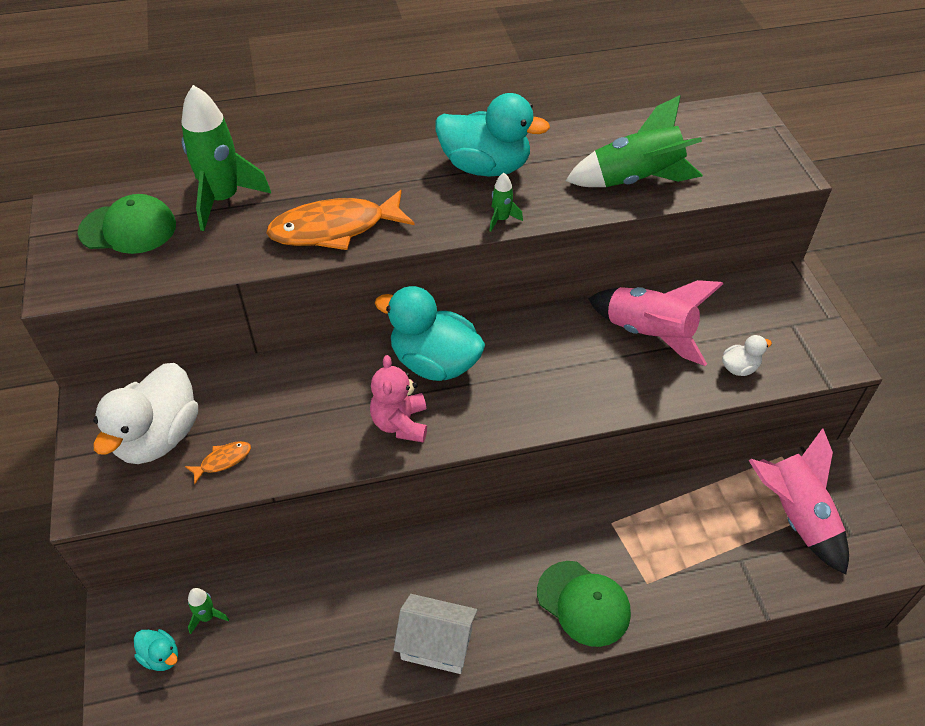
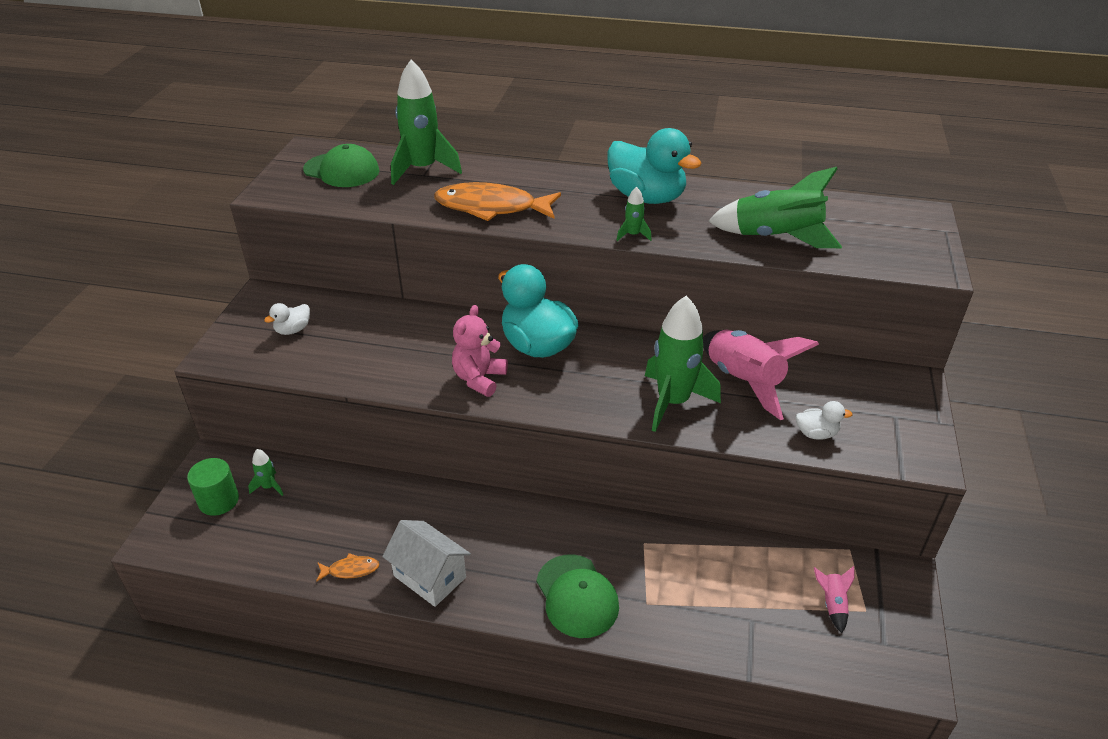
camera: 25 degrees right, 10 degrees down
(158, 437) = (293, 330): white duck -> white duck, size x0.45
(161, 656) = (219, 501): turquoise duck -> green cylinder
(223, 461) = (327, 360): orange fish -> orange fish (350, 570)
(599, 380) = (673, 402): none -> green rocket
(795, 516) = (832, 604): pink rocket -> pink rocket, size x0.44

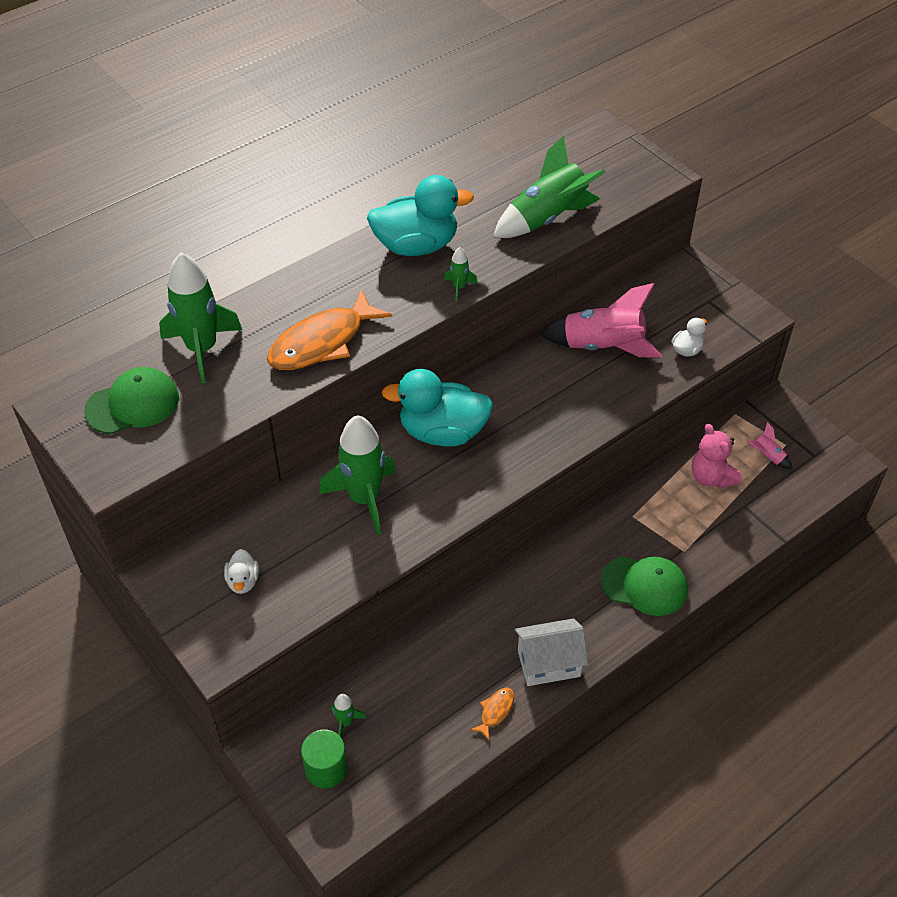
camera: 50 degrees left, 10 degrees up
(479, 379) = (445, 492): pink teddy bear -> pink teddy bear (711, 477)
(673, 402) = (585, 398): green rocket -> green rocket (364, 498)

